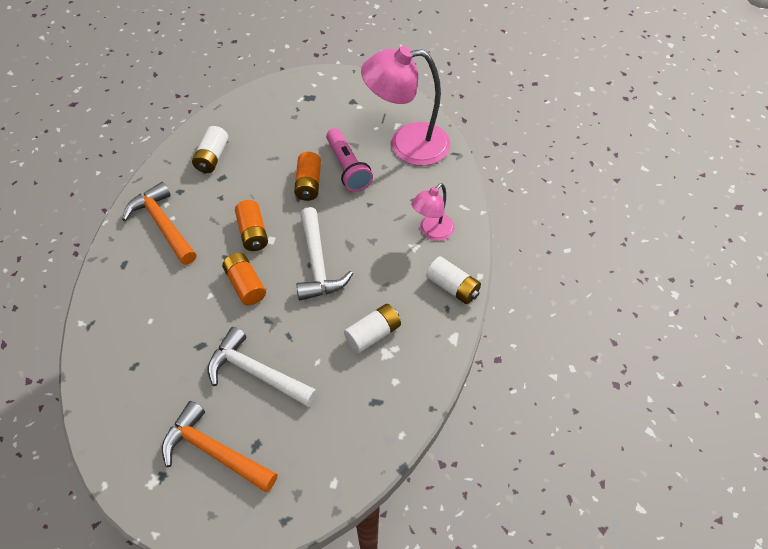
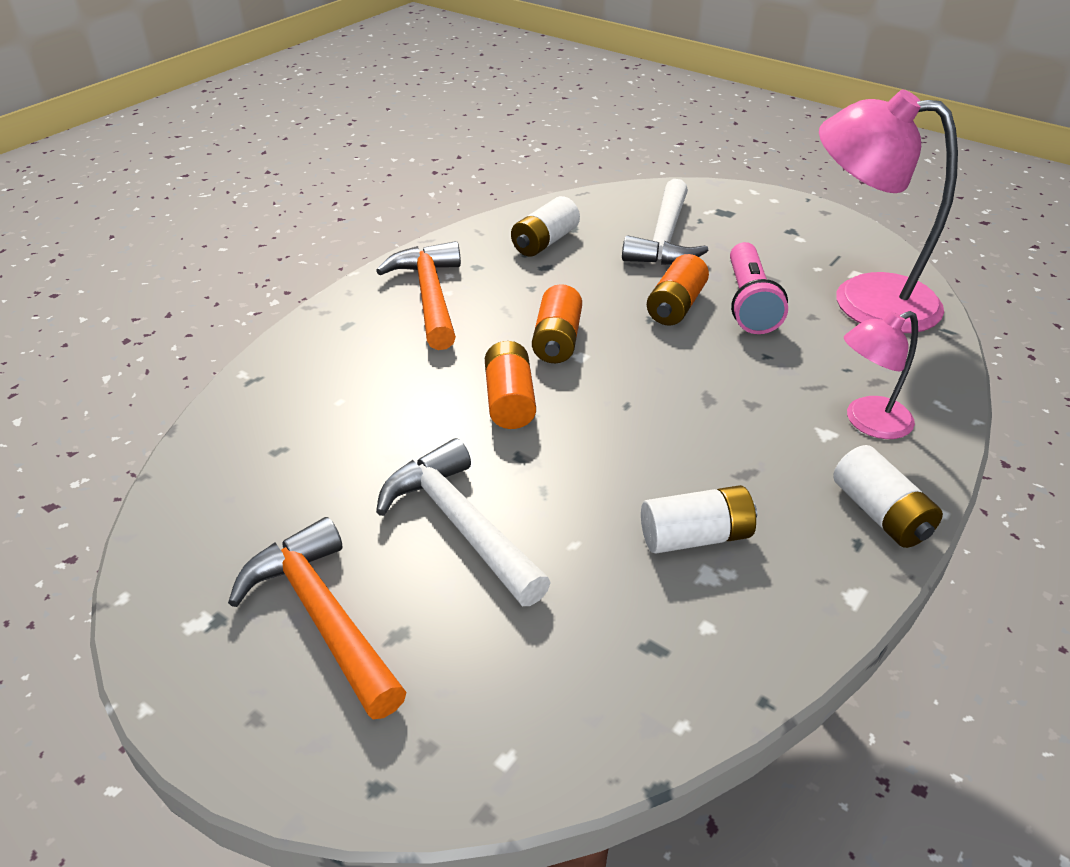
camera: 25 degrees right, 15 degrees down
(317, 263) = (642, 407): white hammer -> white hammer (664, 238)

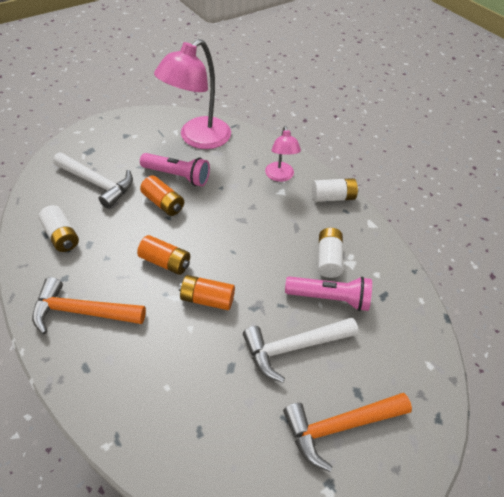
camera: 75 degrees left, 10 degrees up
(595, 556) = (329, 298): none -> pink flashlight

